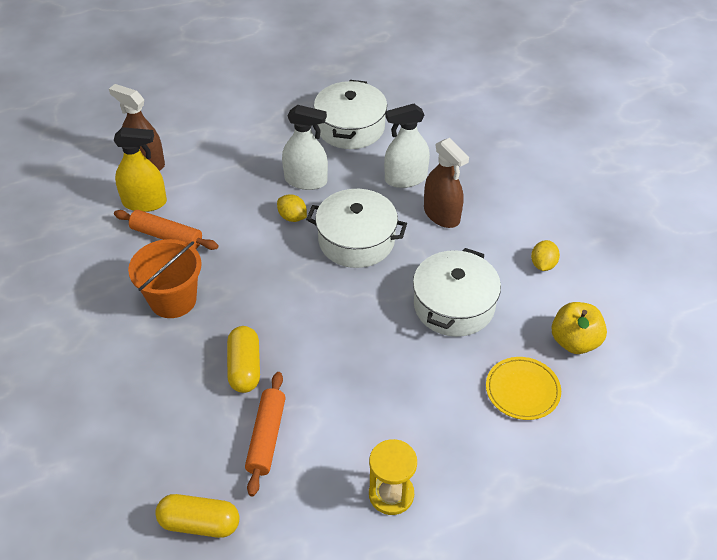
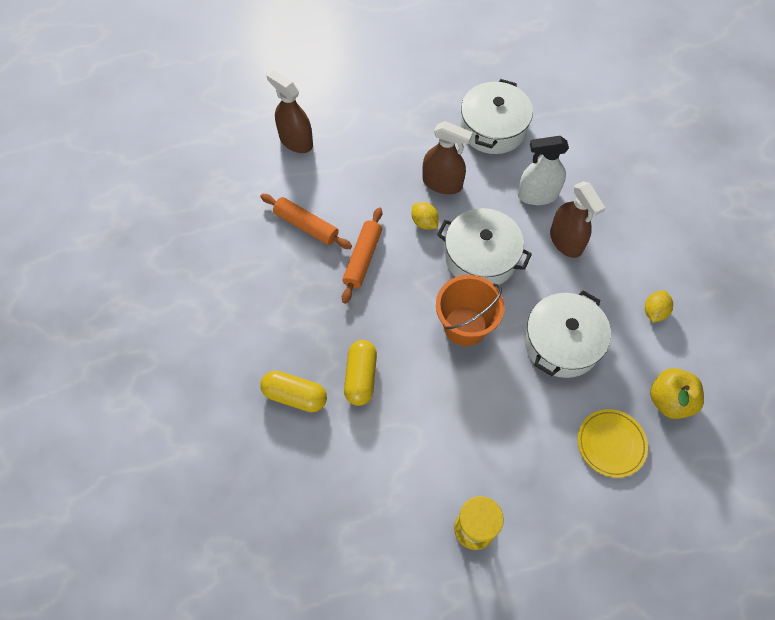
camera: 10 degrees right, 15 degrees up
(144, 202) = (290, 185): yellow spray bottle -> none
(173, 300) = (305, 295): orange bucket -> orange bucket (465, 326)
(200, 523) = (303, 526): yellow capsule -> yellow capsule (295, 396)
(266, 437) = (371, 452): orange rolling pin -> orange rolling pin (362, 259)
(306, 180) = (442, 183): white spray bottle -> brown spray bottle

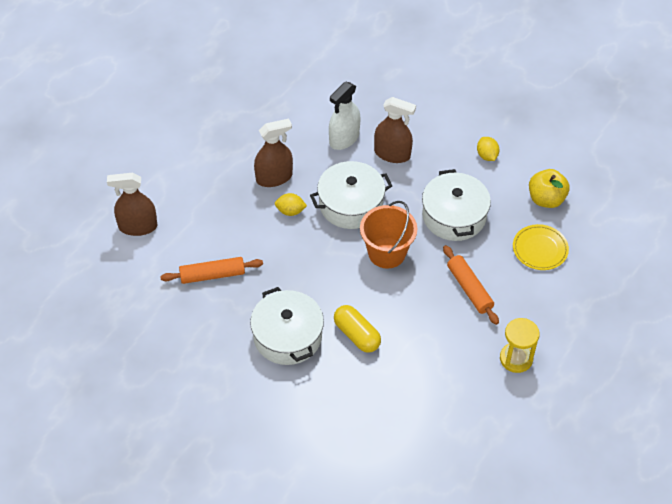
camera: 45 degrees left, 10 degrees down
(295, 396) = (328, 380): yellow capsule -> none
(362, 259) = (275, 265): orange rolling pin -> orange rolling pin (469, 289)
(493, 128) = (268, 117): white pot -> white pot (287, 336)

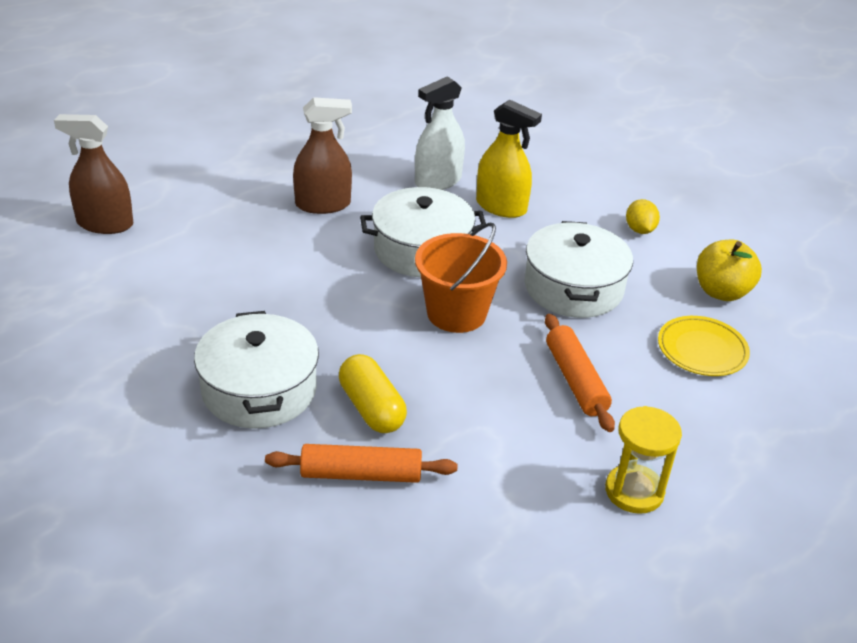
camera: 10 degrees right, 15 degrees down
(212, 275) = (181, 294): orange rolling pin -> orange rolling pin (361, 474)
(290, 211) = (330, 243): yellow lemon -> none
(392, 154) = (501, 207): brown spray bottle -> yellow spray bottle

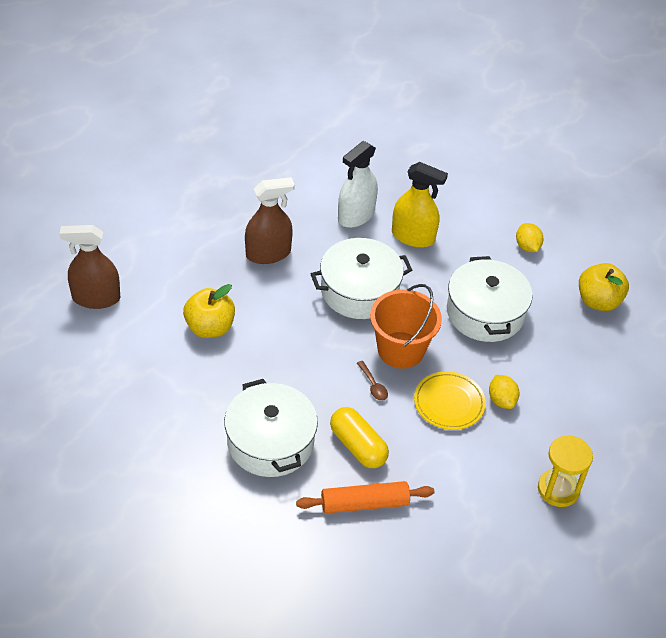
camera: 10 degrees left, 10 degrees up
(227, 265) = (210, 328): none -> yellow apple
(411, 345) = (373, 385): none -> brown spoon
(575, 380) = (501, 400): orange rolling pin -> yellow lemon
(702, 350) = (590, 359): yellow plate -> yellow plate (449, 403)

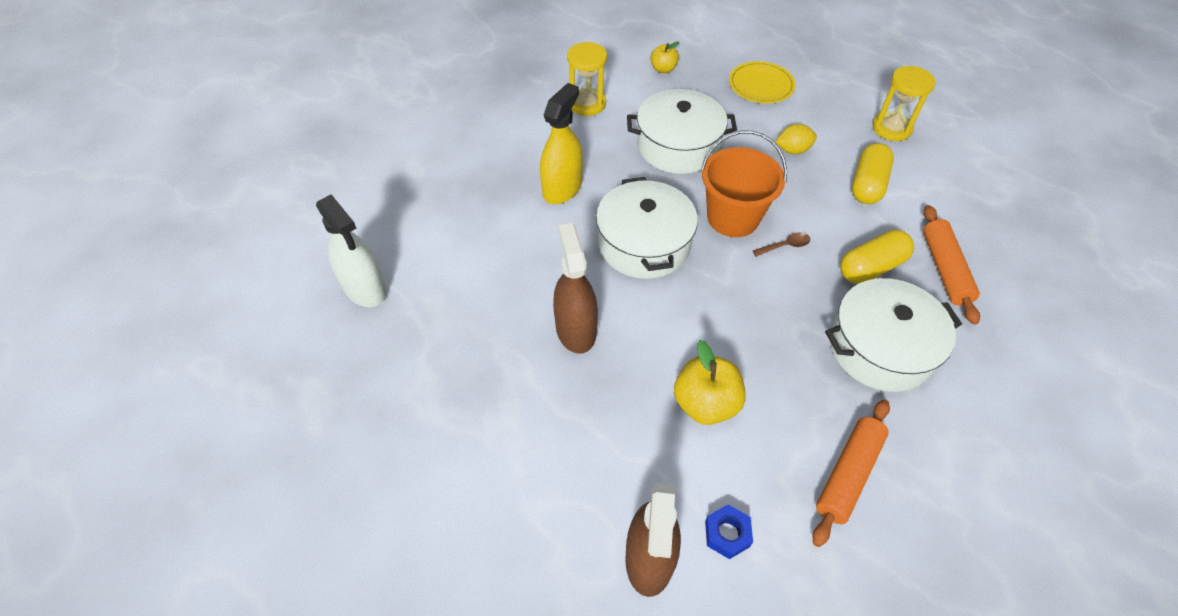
camera: 80 degrees left, 5 degrees up
(112, 337) = (727, 534): none -> blue nut
(156, 407) = (848, 474): none -> orange rolling pin
(356, 215) = (520, 235): white spray bottle -> white spray bottle (365, 288)
(449, 403) = (801, 188): yellow plate -> yellow plate (761, 85)
(465, 456) = (867, 185): none -> yellow capsule
(527, 246) = (587, 104): yellow lemon -> yellow hourglass
(598, 301) = (663, 69): yellow apple -> yellow apple, size x0.59

